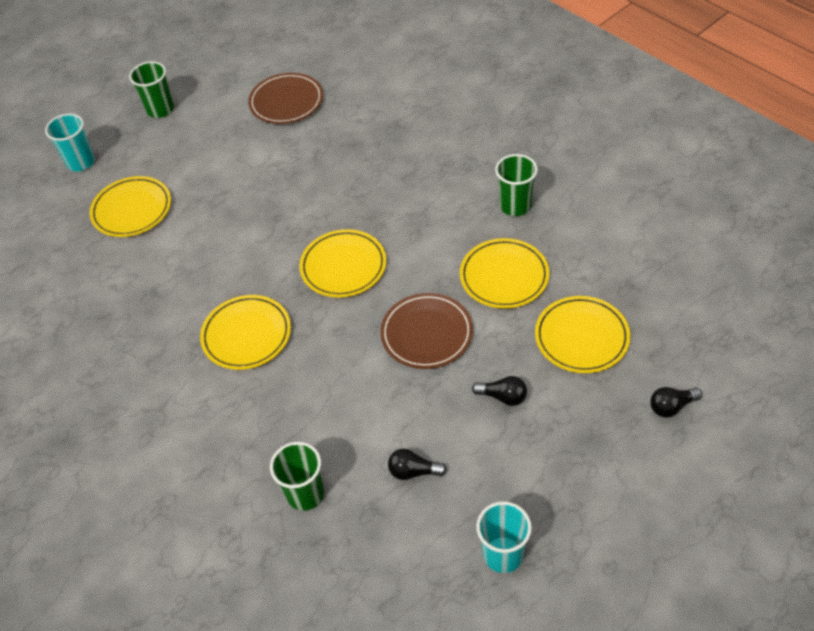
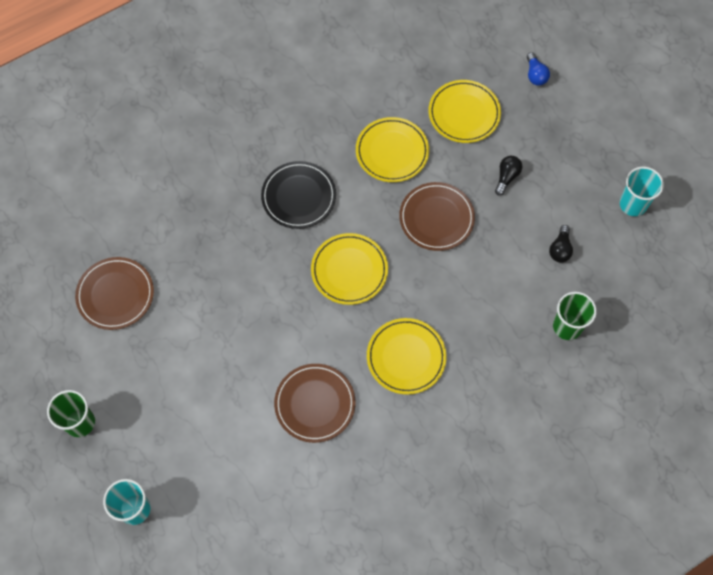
camera: 85 degrees left, 15 degrees up
(132, 210) = (223, 455): yellow plate -> none
(187, 267) = (315, 404): none -> brown plate
(423, 207) = (299, 197): none -> black plate
(515, 206) = (318, 127): green cup -> none
(671, 406) = (535, 75): black light bulb -> blue light bulb

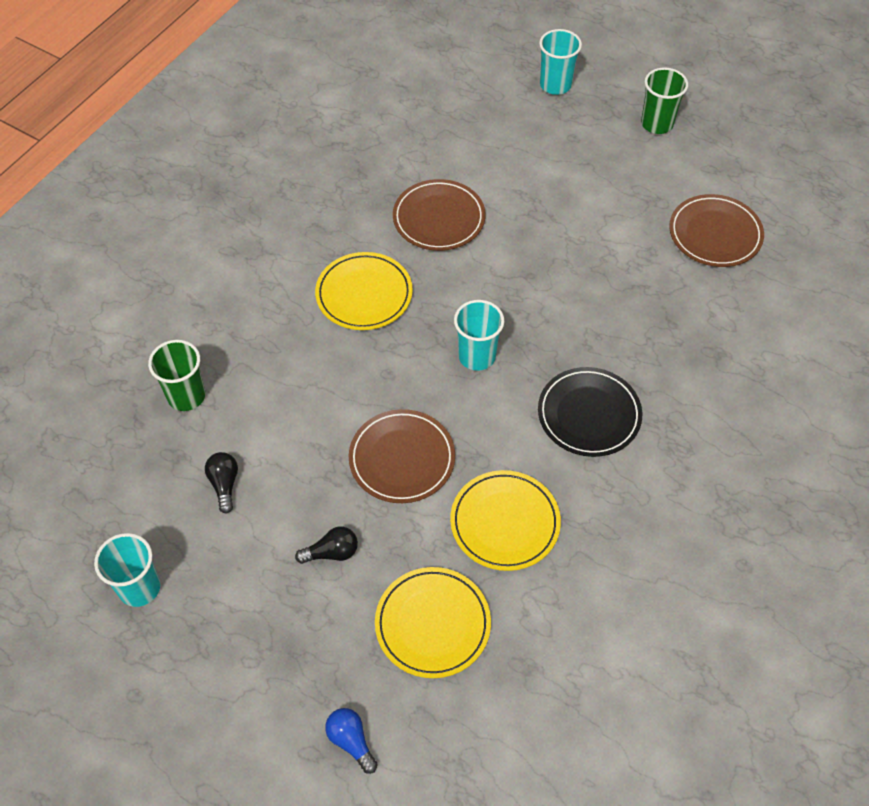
camera: 155 degrees right, 10 degrees down
(349, 270) = (477, 356): yellow plate -> turquoise cup
(506, 177) = (331, 552): black light bulb -> black light bulb turned 105 degrees counterclockwise

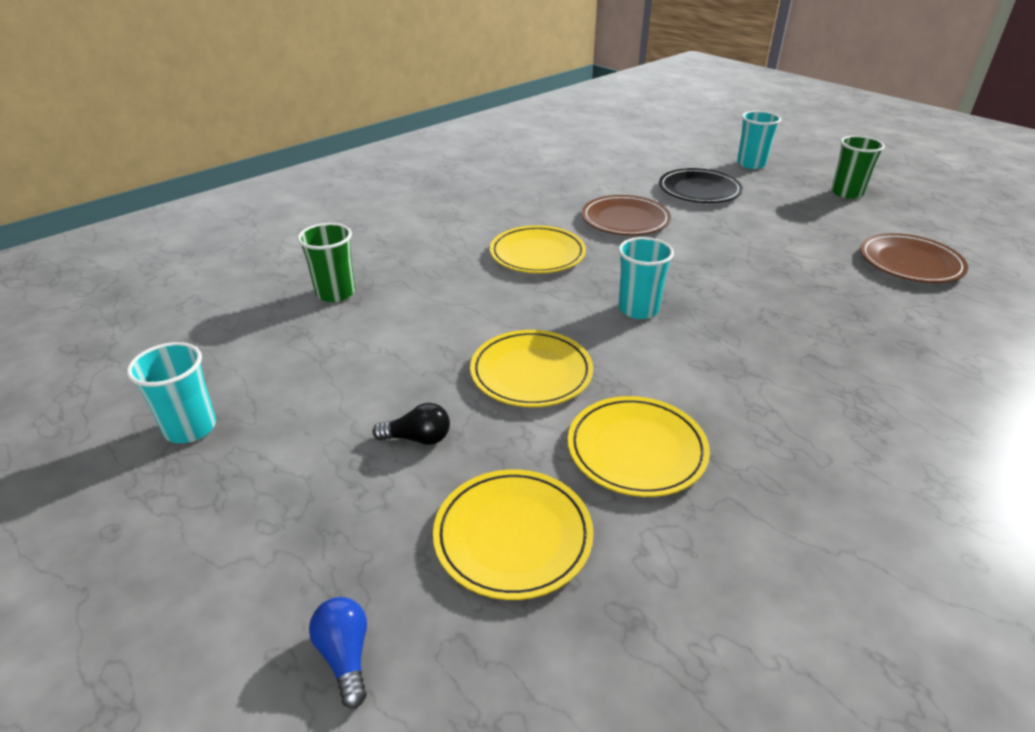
camera: 15 degrees right, 20 degrees down
(224, 484) = (333, 360): black light bulb -> none
(402, 459) = (531, 373): brown plate -> yellow plate
(589, 414) = (758, 372): black plate -> black plate (699, 190)

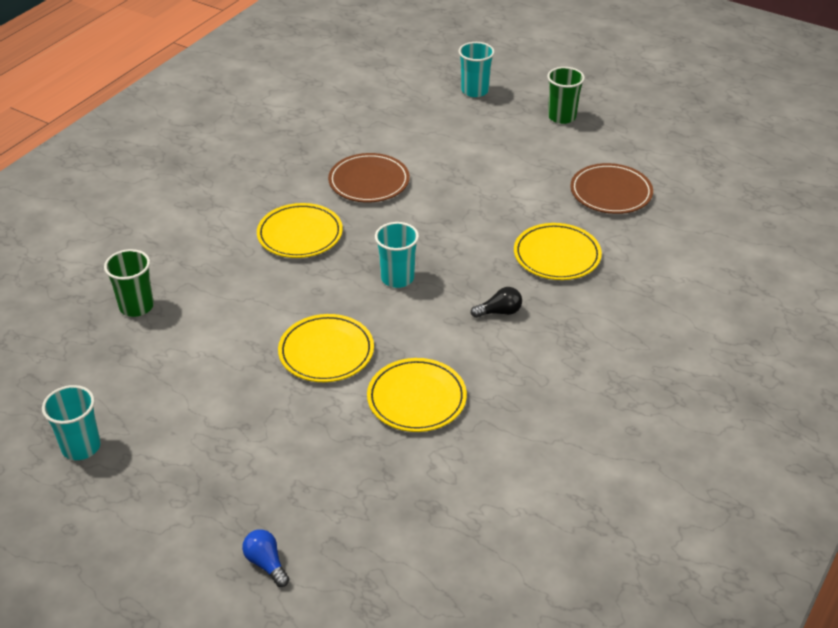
camera: 15 degrees left, 5 degrees up
(418, 438) = (258, 421): black light bulb -> black light bulb (499, 312)
(513, 536) = (347, 474): yellow plate -> yellow plate (557, 255)
(699, 190) = (430, 134): black plate -> none

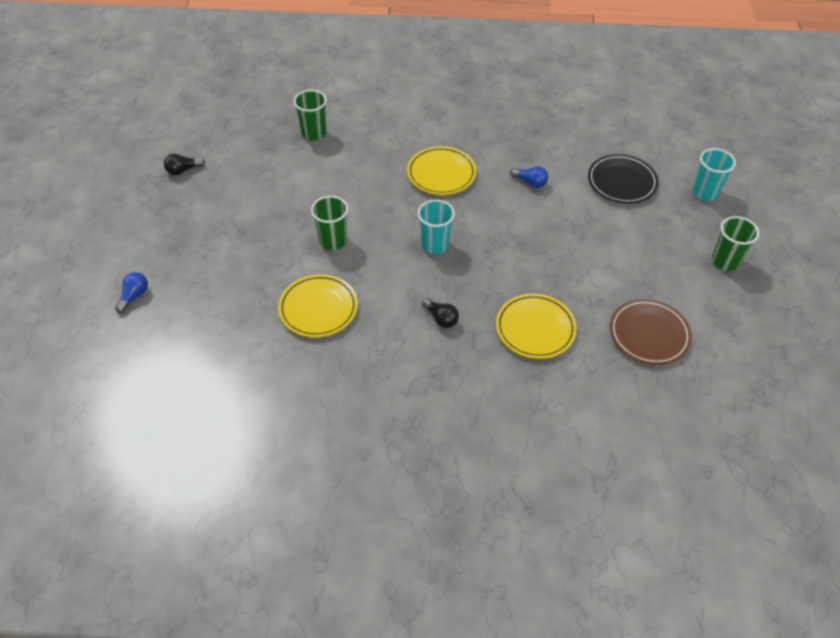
camera: 60 degrees right, 10 degrees up
(81, 447) = (183, 170): turquoise cup -> black light bulb
(326, 352) = (333, 241): yellow plate -> green cup
(369, 182) = (530, 182): brown plate -> blue light bulb
(420, 128) = (622, 182): none -> black plate

